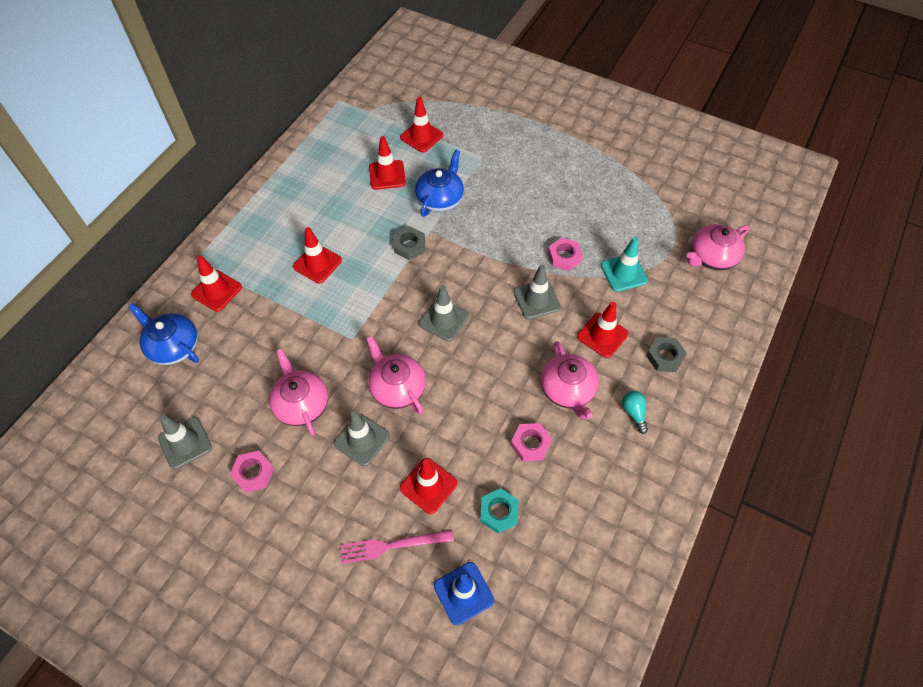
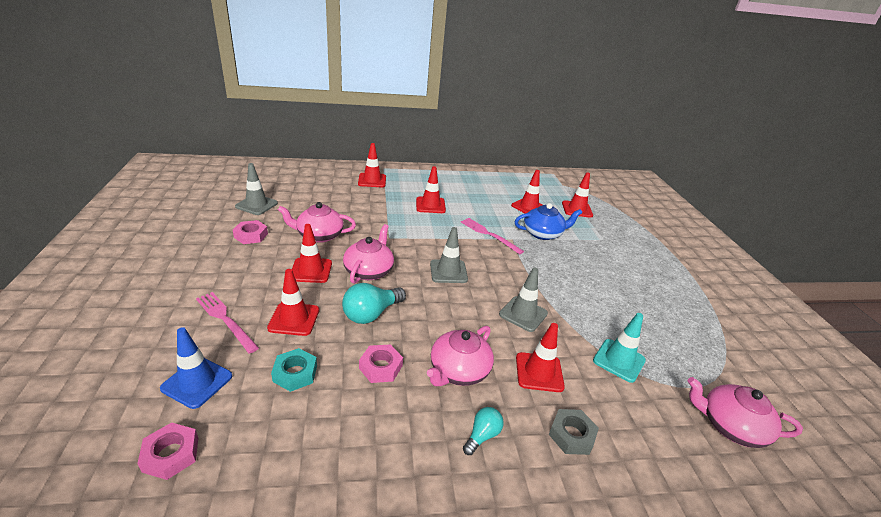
camera: 50 degrees right, 25 degrees down
(173, 346) = (321, 180): blue teapot -> none
(301, 404) = (319, 235): pink teapot -> pink teapot turned 120 degrees counterclockwise
(362, 439) = (311, 270): grey traffic cone -> red traffic cone
(409, 246) = (489, 234): grey nut -> pink fork
(462, 418) = (371, 314): none -> turquoise light bulb
(564, 257) = (582, 314): pink nut -> pink nut (171, 454)

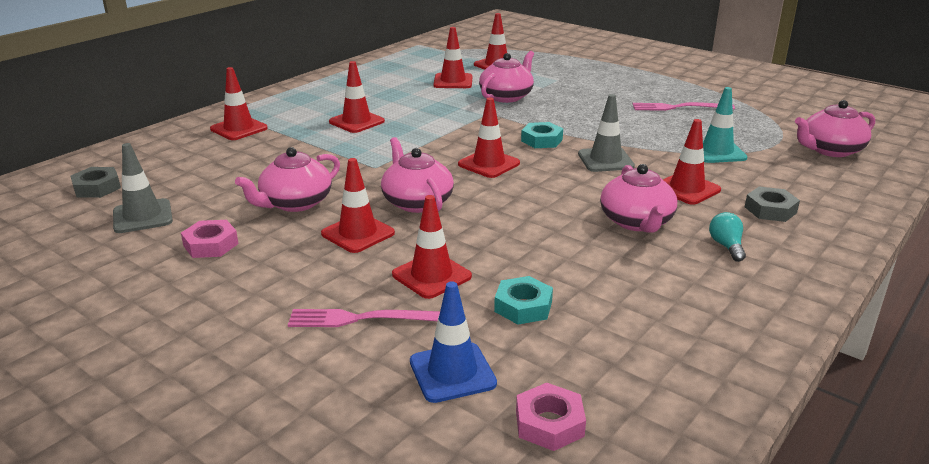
camera: 40 degrees left, 5 degrees down
(269, 181) = (97, 188): none -> grey nut
(371, 314) = (492, 230): turquoise light bulb -> none
(381, 367) = (579, 257): pink nut -> none
(448, 271) = (489, 164): grey traffic cone -> red traffic cone
(489, 234) = (463, 119): pink fork -> pink fork (678, 107)
(508, 275) = (541, 140): none -> turquoise nut
(543, 233) = (506, 96): blue teapot -> pink teapot

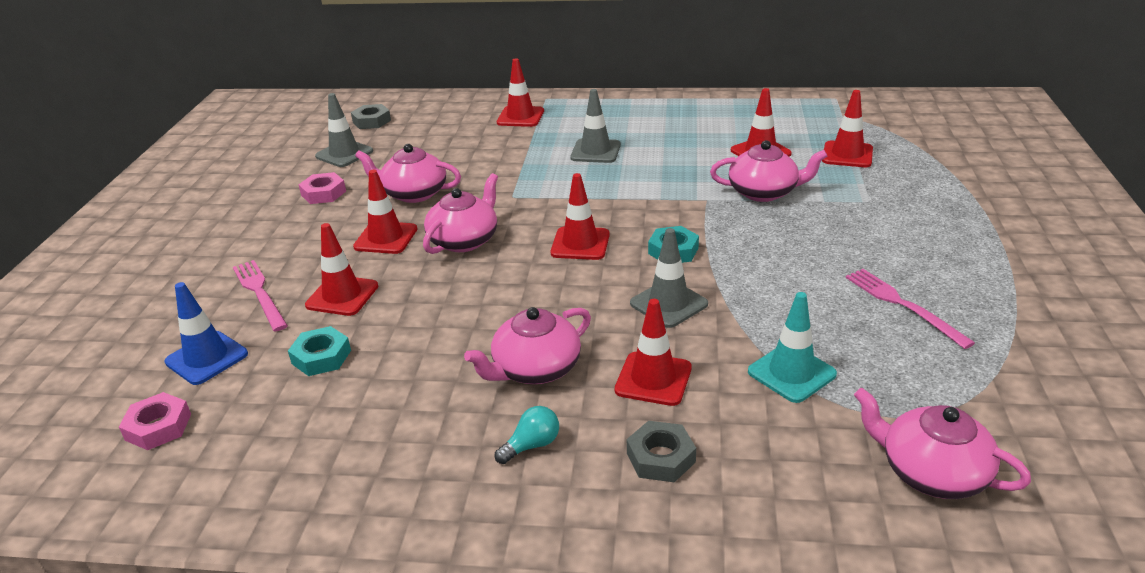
camera: 60 degrees right, 5 degrees up
(356, 122) = (595, 151): red traffic cone -> grey traffic cone

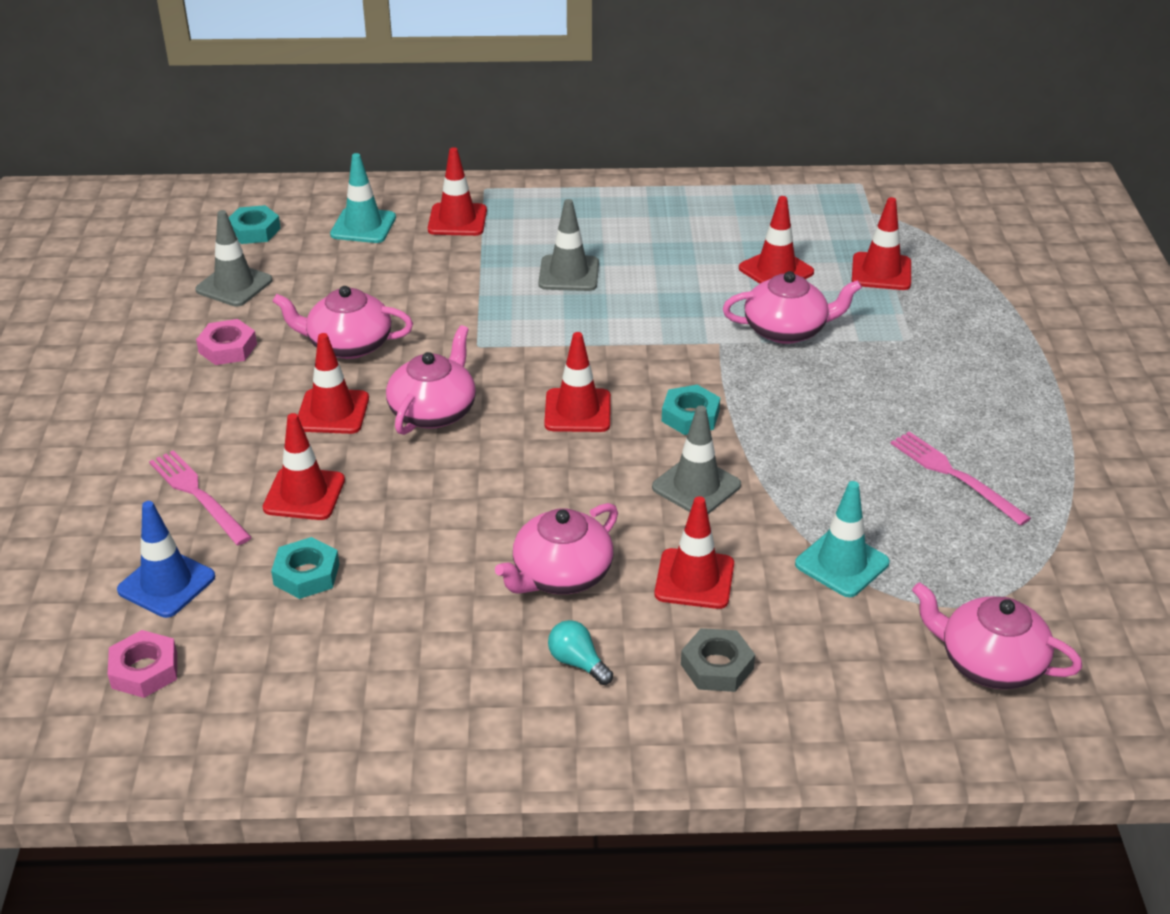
camera: 10 degrees left, 5 degrees up
(371, 121) = (254, 230): grey nut -> turquoise nut
(450, 120) = (363, 226): none -> turquoise traffic cone
(531, 445) = (577, 663): turquoise light bulb -> turquoise light bulb turned 90 degrees counterclockwise

